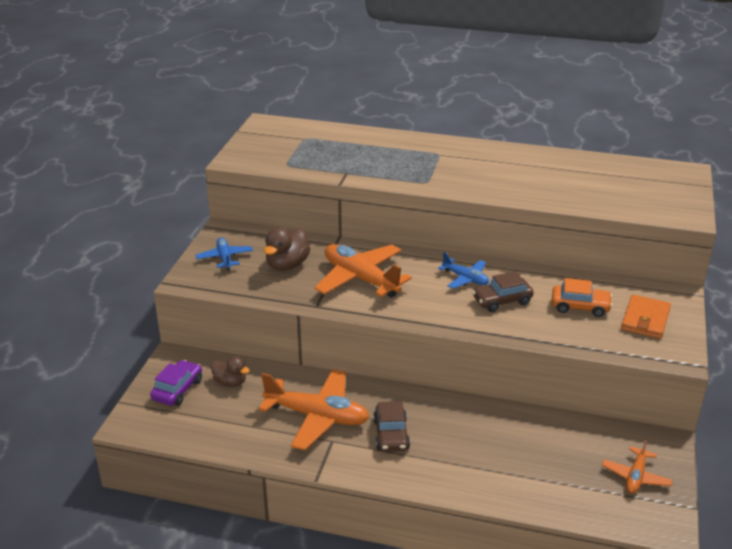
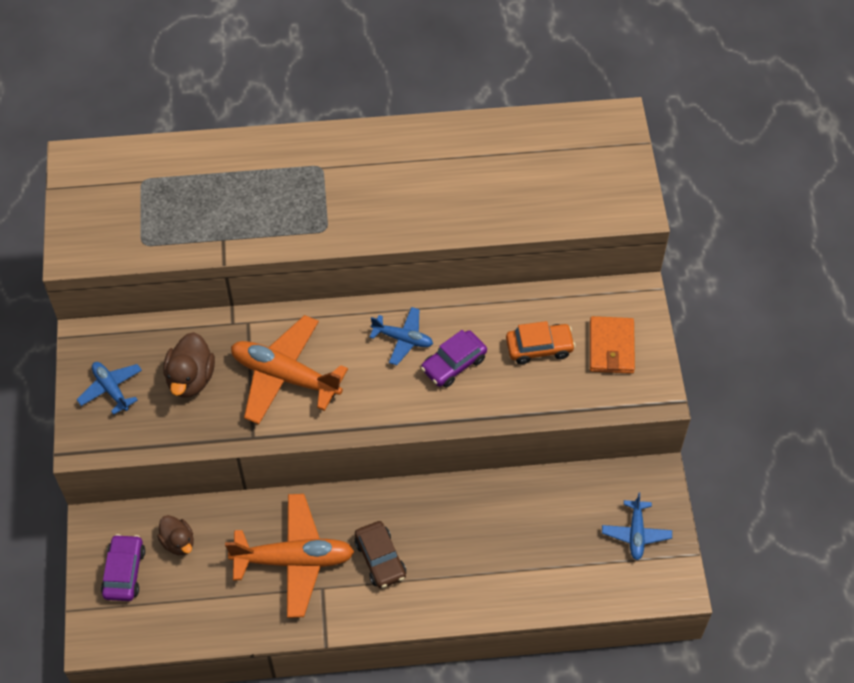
camera: 20 degrees left, 25 degrees up
(230, 382) = (178, 542): brown duck -> brown duck turned 45 degrees clockwise
(502, 301) = (453, 364): brown car -> purple car
(635, 476) = (636, 533): orange plane -> blue plane

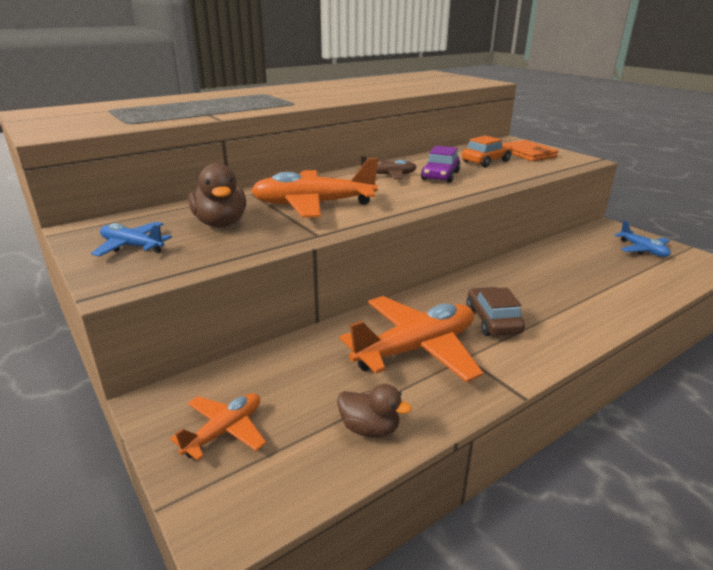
camera: 30 degrees left, 30 degrees down
(124, 572) = (224, 431): purple car -> orange plane
(178, 542) = (277, 380): brown duck -> brown duck (370, 428)
(380, 559) = (493, 320): brown car -> brown car turned 135 degrees counterclockwise
(403, 339) = (389, 175): blue plane -> brown plane

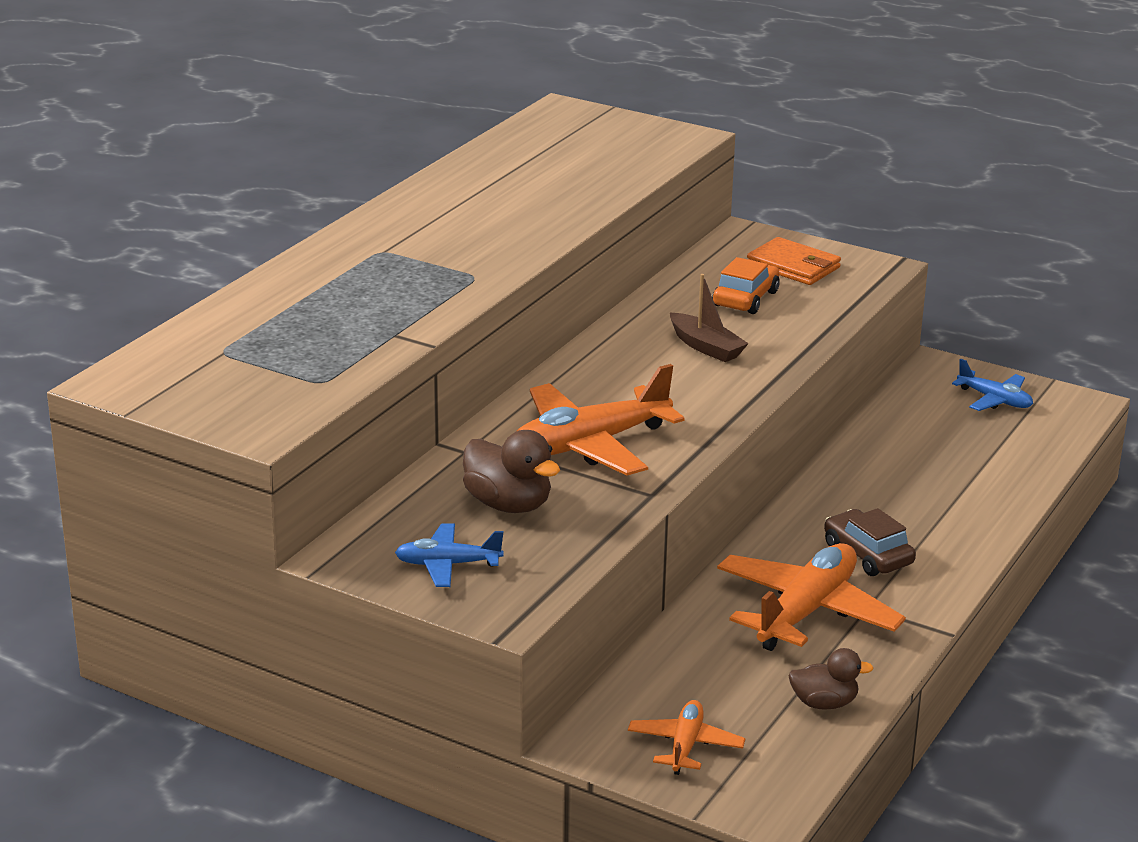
camera: 25 degrees left, 0 degrees up
(389, 175) = (633, 362): brown plane -> none
(440, 176) = (706, 347): purple car -> brown boat

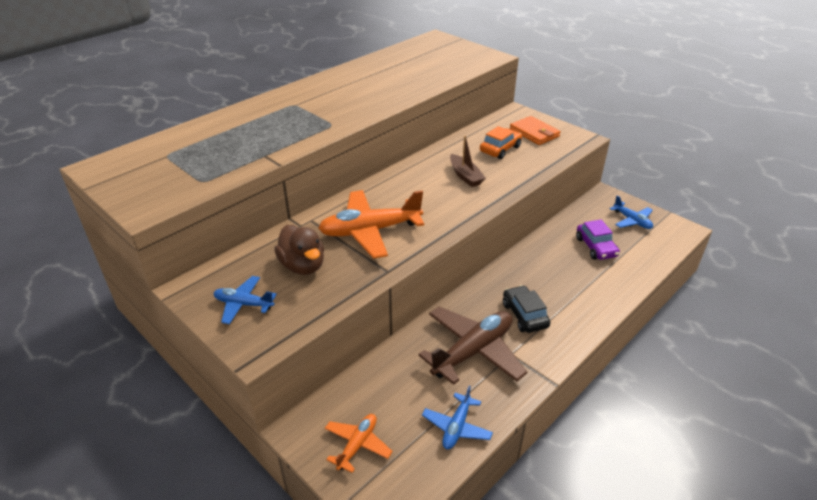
camera: 15 degrees right, 10 degrees up
(806, 612) = (473, 351): orange plane -> brown plane
(824, 703) = (457, 427): brown duck -> blue plane
(867, 554) = (524, 315): brown car -> black car
(947, 446) = (596, 247): none -> purple car

